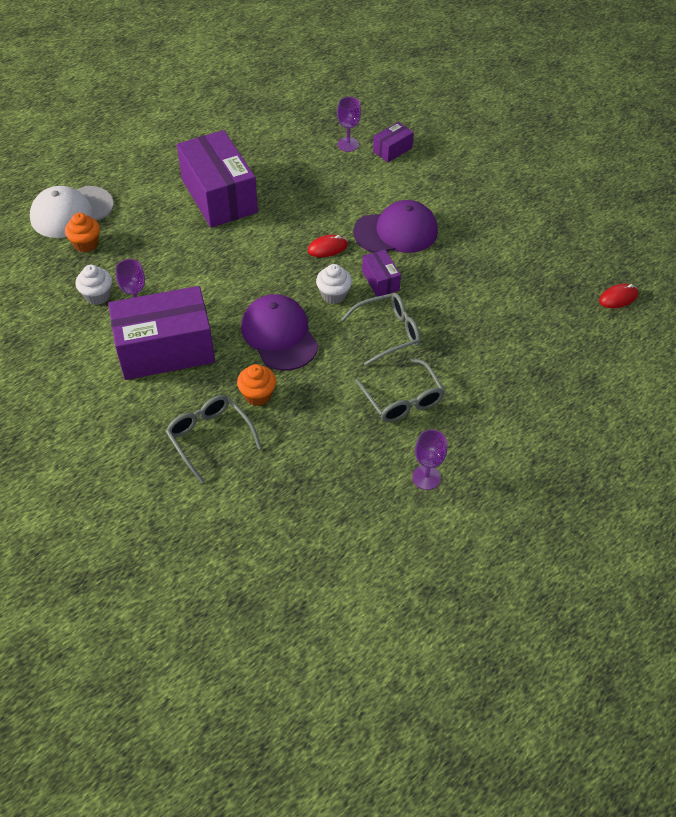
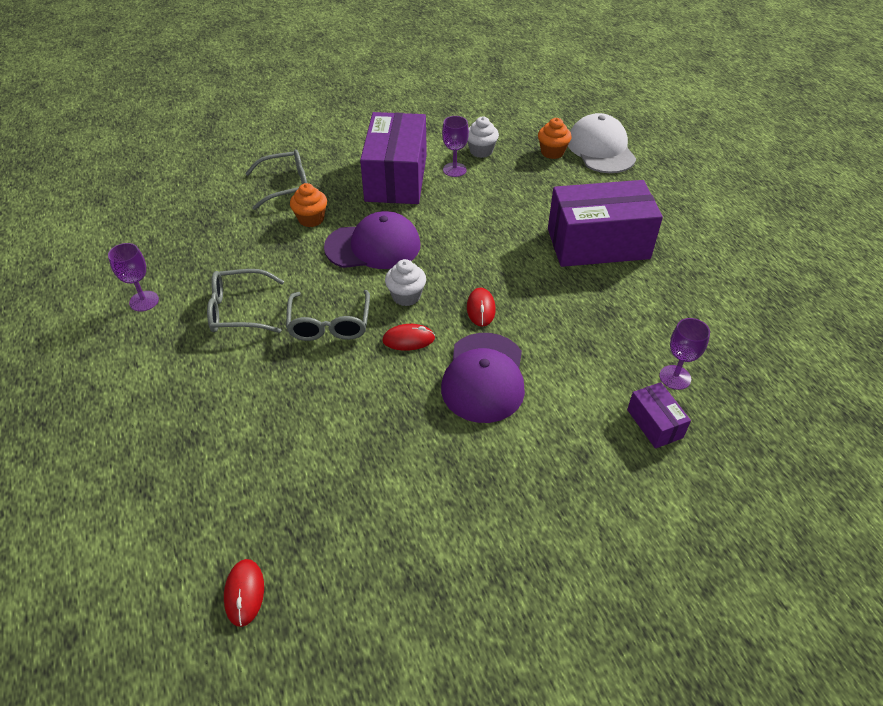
camera: 110 degrees right, 5 degrees down
(380, 281) = (408, 339): purple box -> red mouse

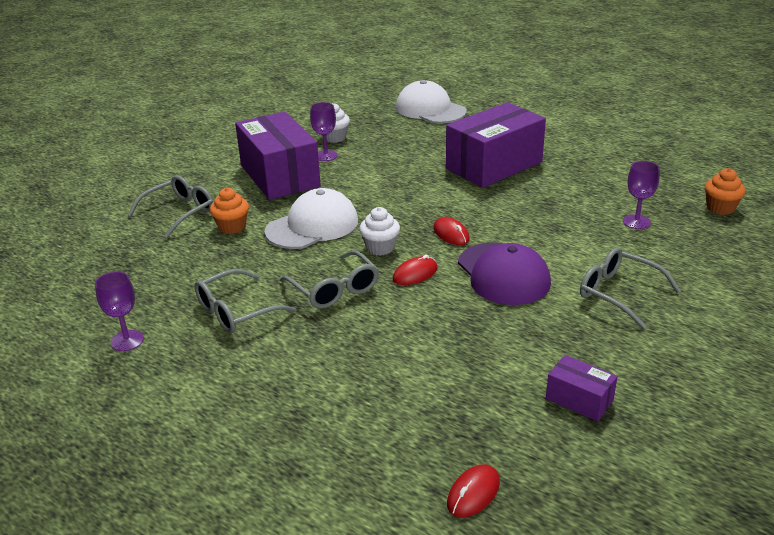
camera: 30 degrees left, 15 degrees down
(244, 593) = (473, 493): red mouse -> red mouse turned 75 degrees clockwise
(373, 246) = (312, 226): purple cap -> white cap
(552, 152) = (394, 122): orange cupcake -> orange cupcake (720, 208)
(570, 454) = (618, 293): none -> grey glasses
(654, 423) = (653, 252): purple box -> purple box (579, 399)

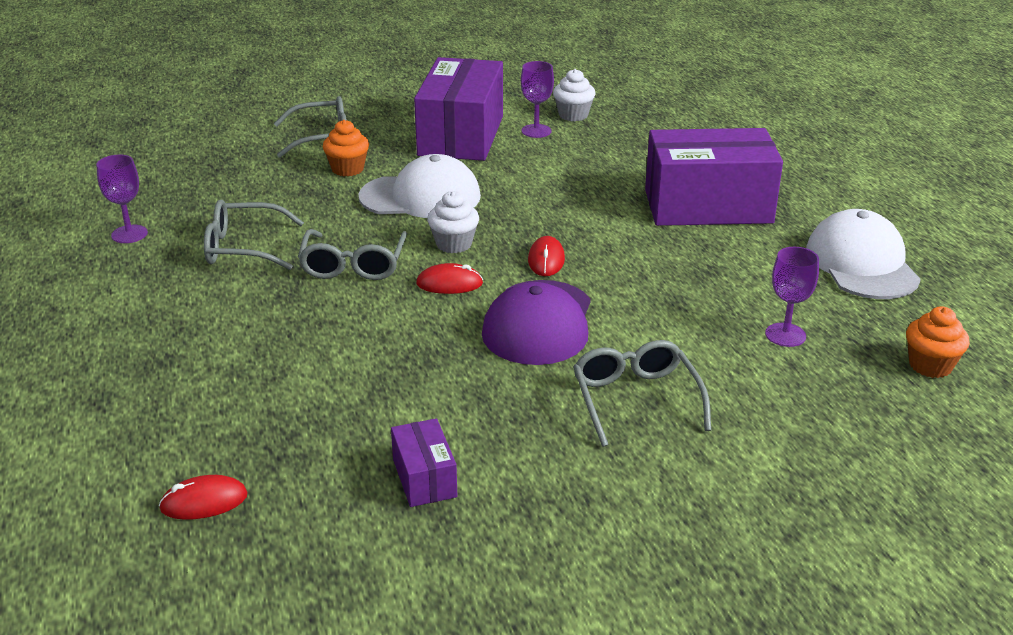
camera: 35 degrees right, 0 degrees up
(430, 110) = (728, 119): white cap -> white cap (861, 263)

